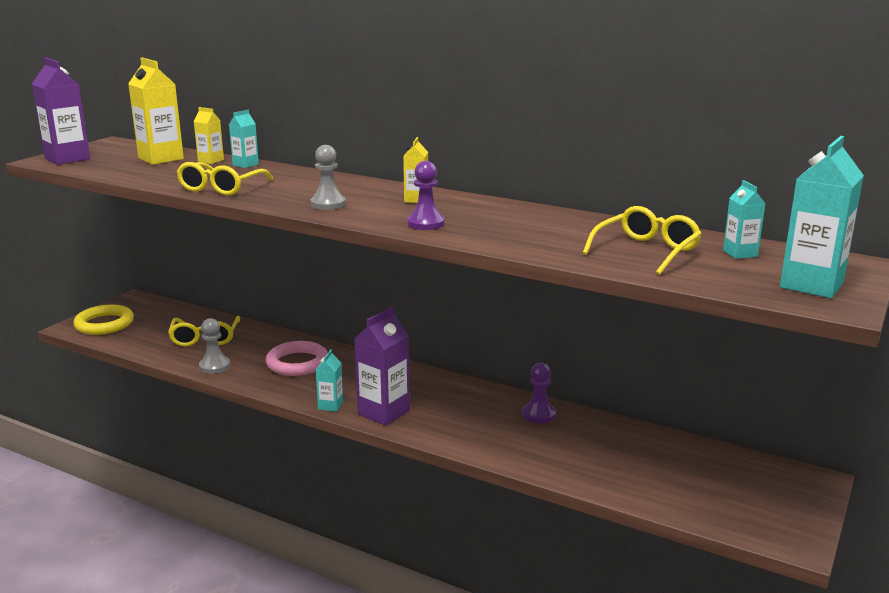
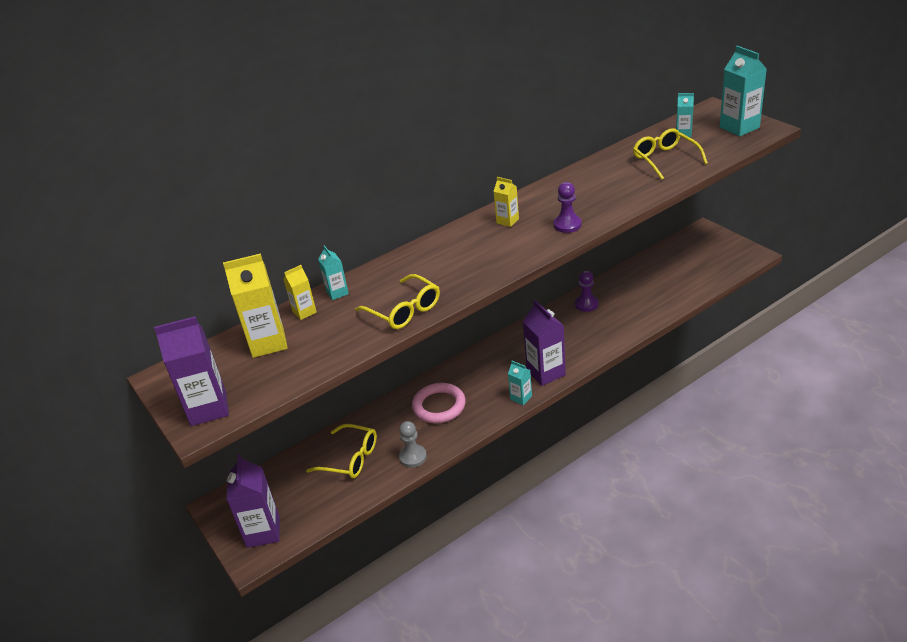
camera: 60 degrees left, 15 degrees up
(104, 324) = (263, 532): yellow ring -> purple carton
(328, 204) = (492, 260): grey pawn -> none

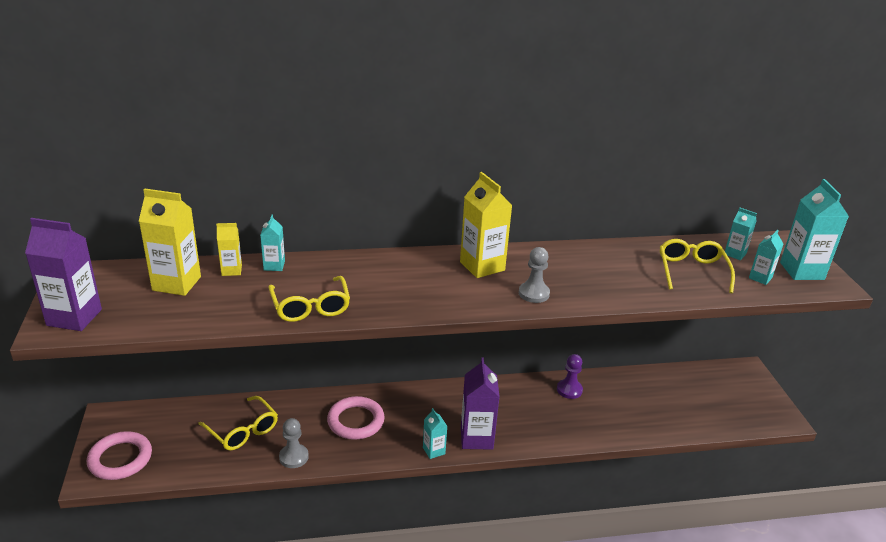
camera: 20 degrees right, 5 degrees down
(263, 532) = (120, 459): purple carton -> pink ring
(507, 221) = (482, 266): yellow carton -> yellow carton, size x1.85
(567, 225) = (534, 293): purple pawn -> grey pawn
(716, 144) = (760, 278): none -> turquoise carton

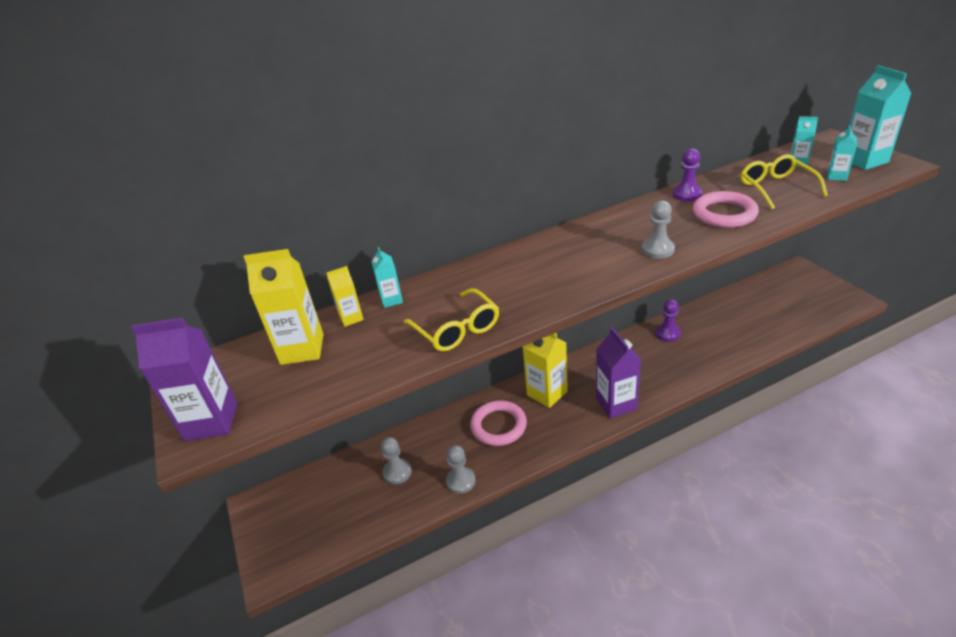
camera: 10 degrees left, 5 degrees up
(120, 459) = (290, 544): pink ring -> pink ring (724, 214)
(243, 431) = (397, 472): yellow glasses -> grey pawn
(434, 451) = (586, 429): turquoise carton -> none
(482, 266) = (591, 239): yellow carton -> yellow carton (547, 393)
(602, 252) = (687, 194): none -> purple pawn

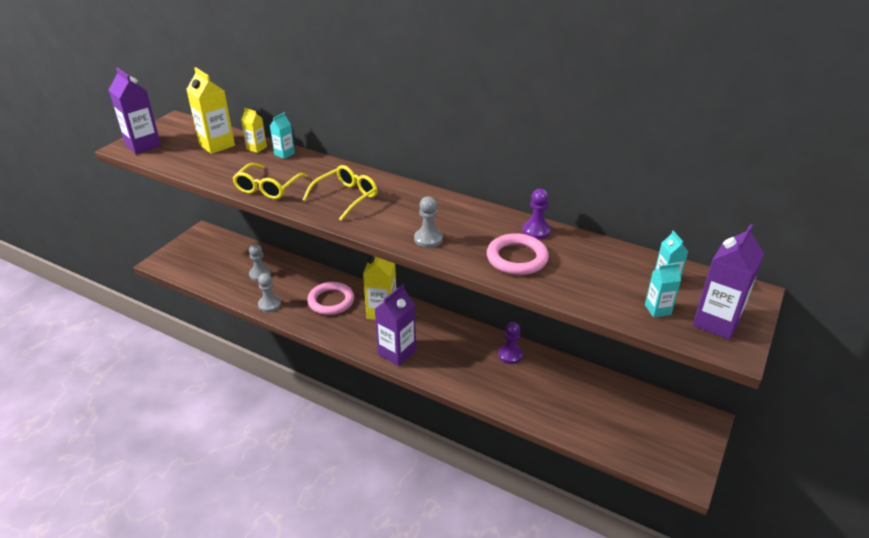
camera: 50 degrees right, 0 degrees up
(776, 188) = (595, 277): yellow glasses -> yellow glasses (346, 197)
(864, 160) = (716, 322): turquoise carton -> purple carton

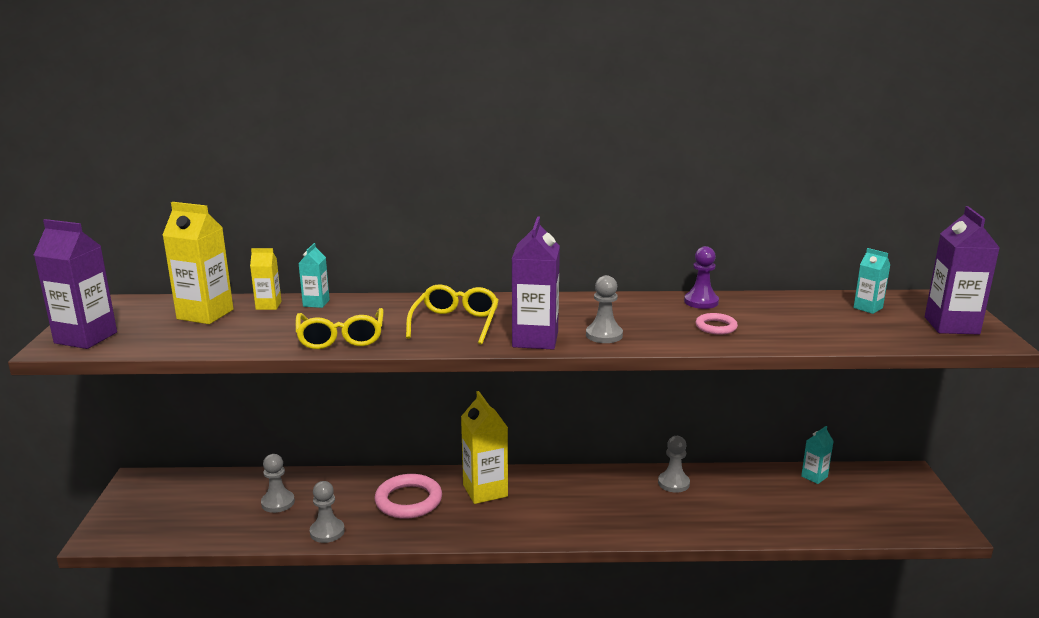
camera: 30 degrees left, 15 degrees down
(396, 352) = (547, 525): purple carton -> purple carton (535, 339)
(510, 355) = (673, 483): purple pawn -> grey pawn
(517, 258) = (716, 327): pink ring -> pink ring, size x0.55
(657, 309) = (894, 330): turquoise carton -> turquoise carton (814, 476)

